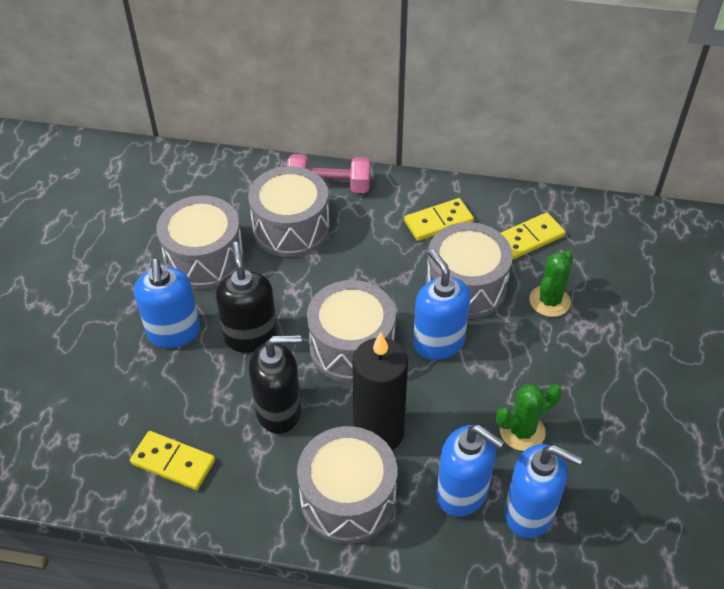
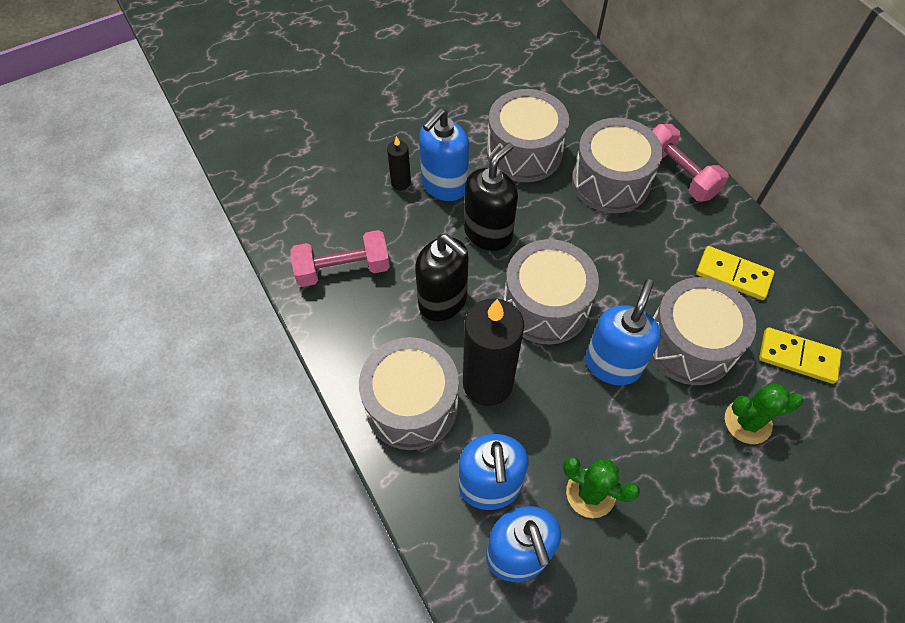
camera: 50 degrees right, 10 degrees up
(136, 360) = (401, 182): none -> black candle
(173, 462) = (343, 269): yellow domino -> pink dumbbell

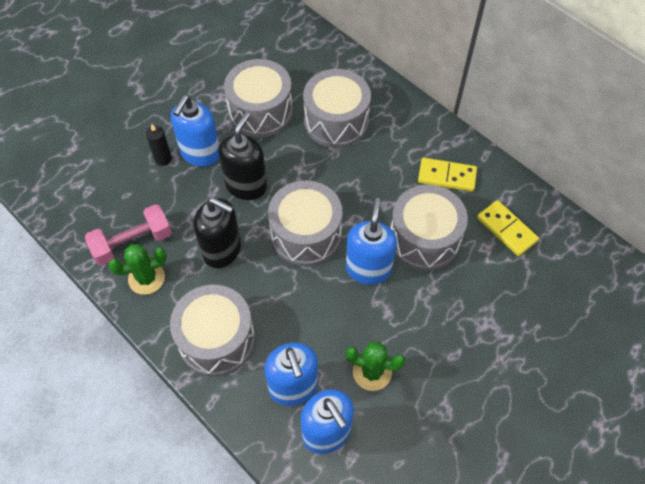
camera: 15 degrees left, 0 degrees up
(487, 383) = (273, 307): black candle -> none
(679, 174) = (389, 103): pink dumbbell -> none
(747, 422) = (478, 288): green cactus -> green cactus (146, 278)
(798, 357) = (506, 229): yellow domino -> yellow domino turned 45 degrees clockwise

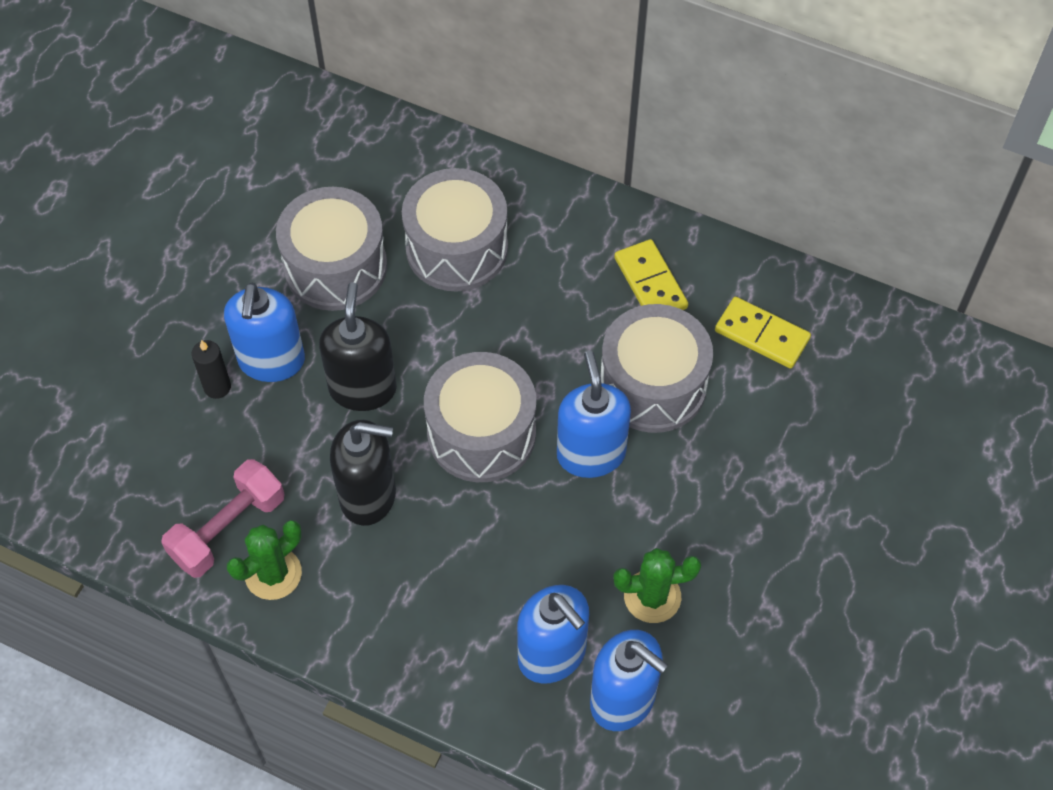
camera: 20 degrees left, 0 degrees up
(216, 339) = (416, 626): grey drum -> none
(447, 176) = (650, 283): yellow domino -> yellow domino turned 75 degrees clockwise

